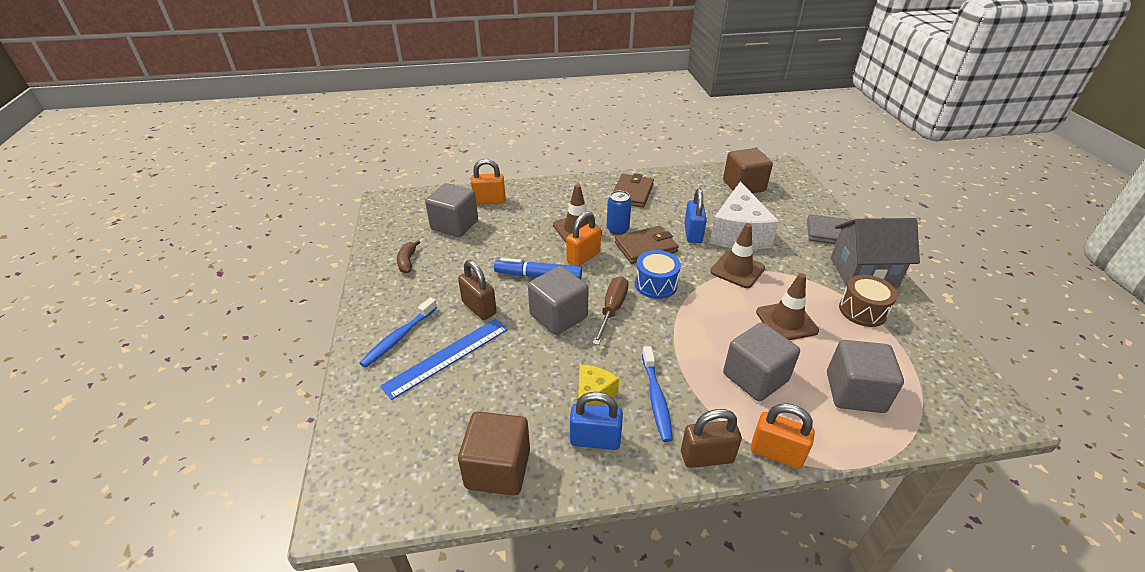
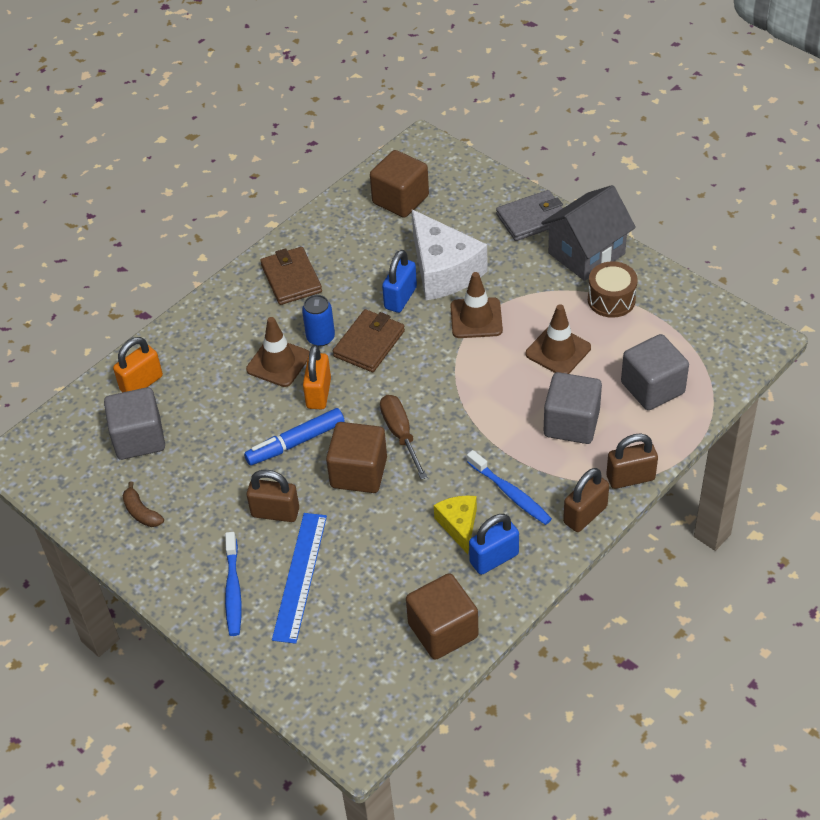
camera: 35 degrees left, 10 degrees up
(558, 316) = (358, 472): grey cube -> brown cube
(656, 284) = (416, 381): blue drum -> none
(693, 234) = (400, 298): blue padlock -> blue padlock turned 60 degrees clockwise
(776, 453) = (630, 478): orange padlock -> brown padlock

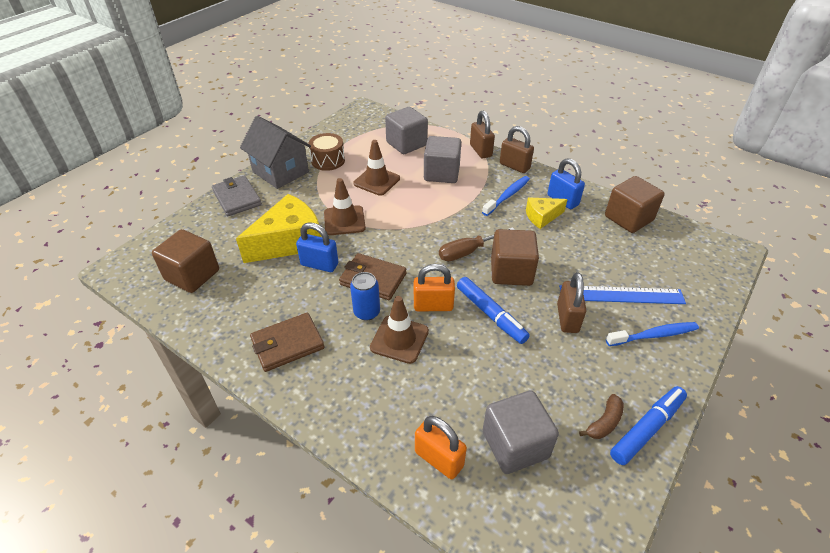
camera: 100 degrees left, 5 degrees down
(125, 545) = (646, 428): none -> blue marker
(443, 270) = (289, 241): white cheese -> yellow cheese

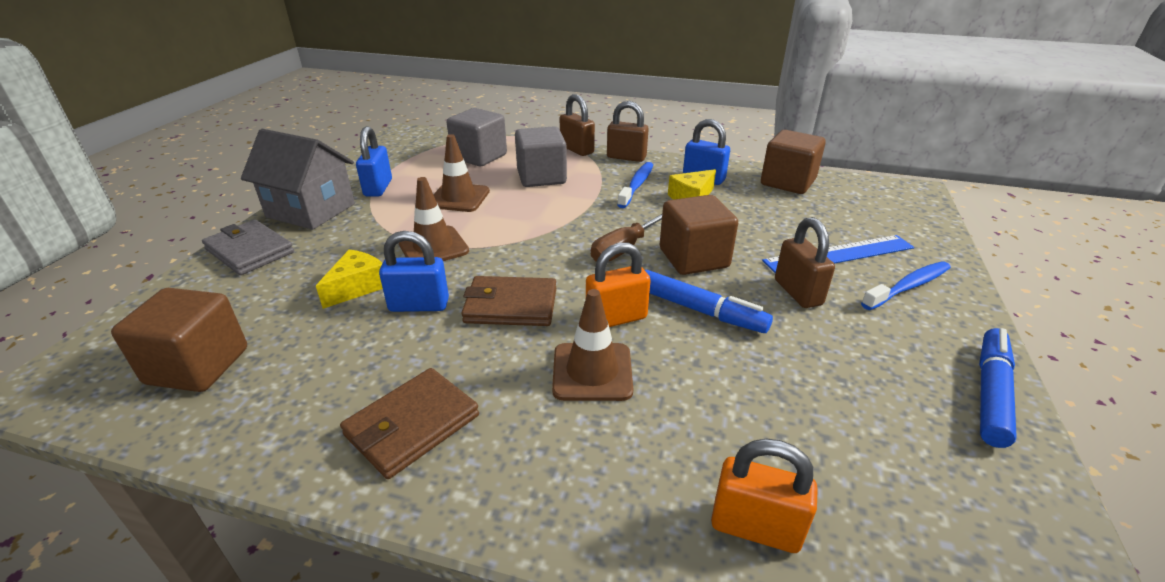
camera: 20 degrees left, 10 degrees down
(289, 241) = (357, 287): yellow cheese -> yellow cheese, size x0.53
(328, 160) = (378, 188): brown drum -> blue padlock
(366, 312) = (523, 349): blue can -> none
(515, 444) = (848, 467): grey cube -> none
(604, 422) = (936, 401): brown banana -> none

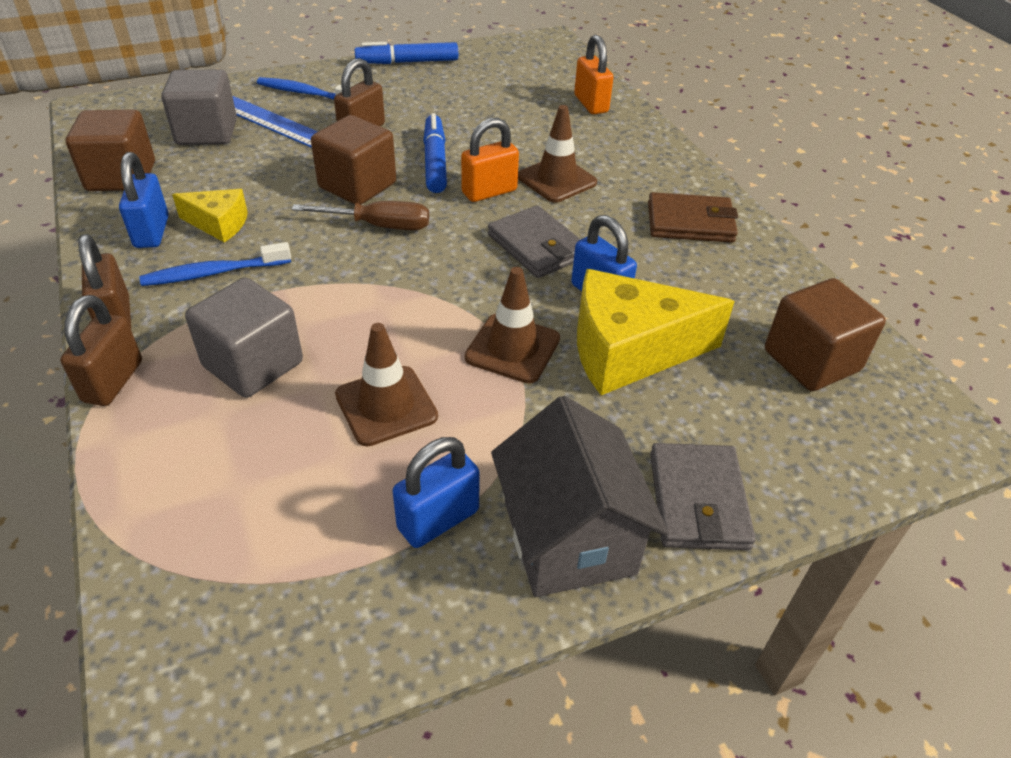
camera: 130 degrees left, 10 degrees up
(357, 287) = (629, 351): yellow cheese -> yellow cheese, size x1.89
(479, 156) = (223, 481): grey cube -> grey cube (207, 132)
(511, 306) = (537, 246): brown wallet -> grey wallet
(616, 318) = (489, 192): orange padlock -> orange padlock turned 60 degrees counterclockwise

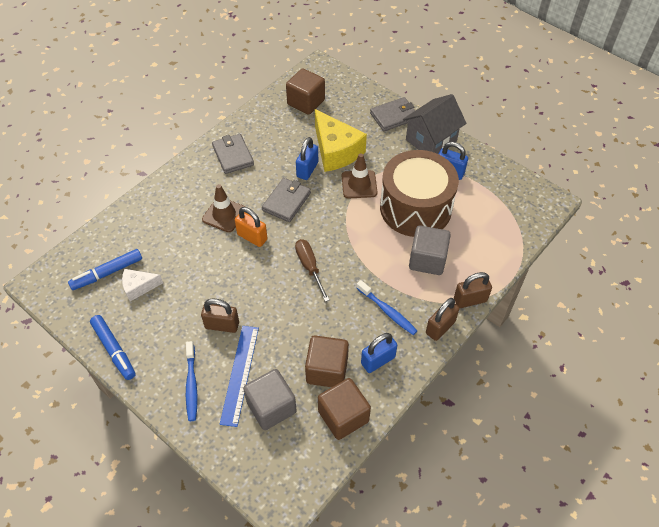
camera: 115 degrees left, 10 degrees up
(219, 224) = (352, 335): yellow cheese -> none
(357, 185) = (281, 295): brown cube -> brown cube (327, 370)
(386, 406) = (415, 208): brown traffic cone -> brown drum
(435, 161) = (236, 273): blue marker -> blue marker (107, 273)
(483, 92) = (139, 287): none -> white cheese
(591, 104) = (128, 229): orange padlock -> none
(690, 222) = (233, 155): brown wallet -> grey wallet

